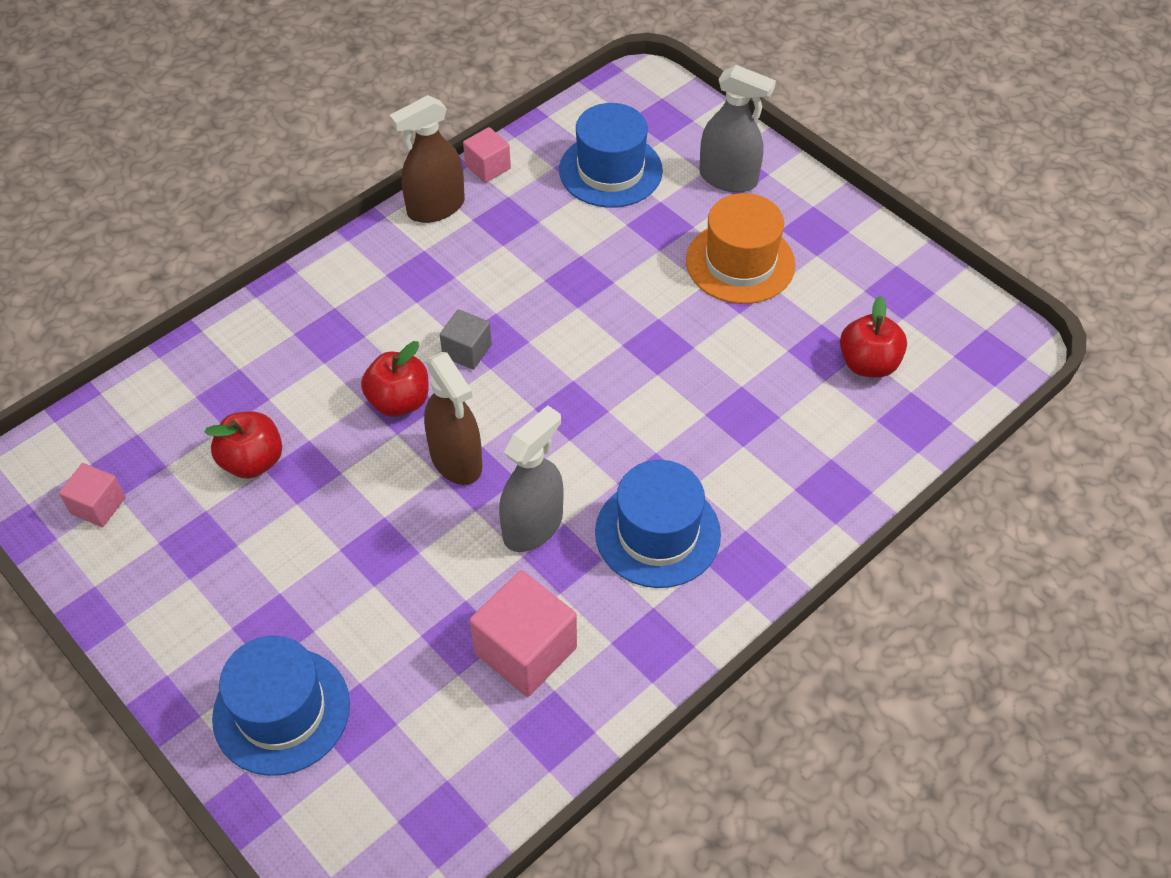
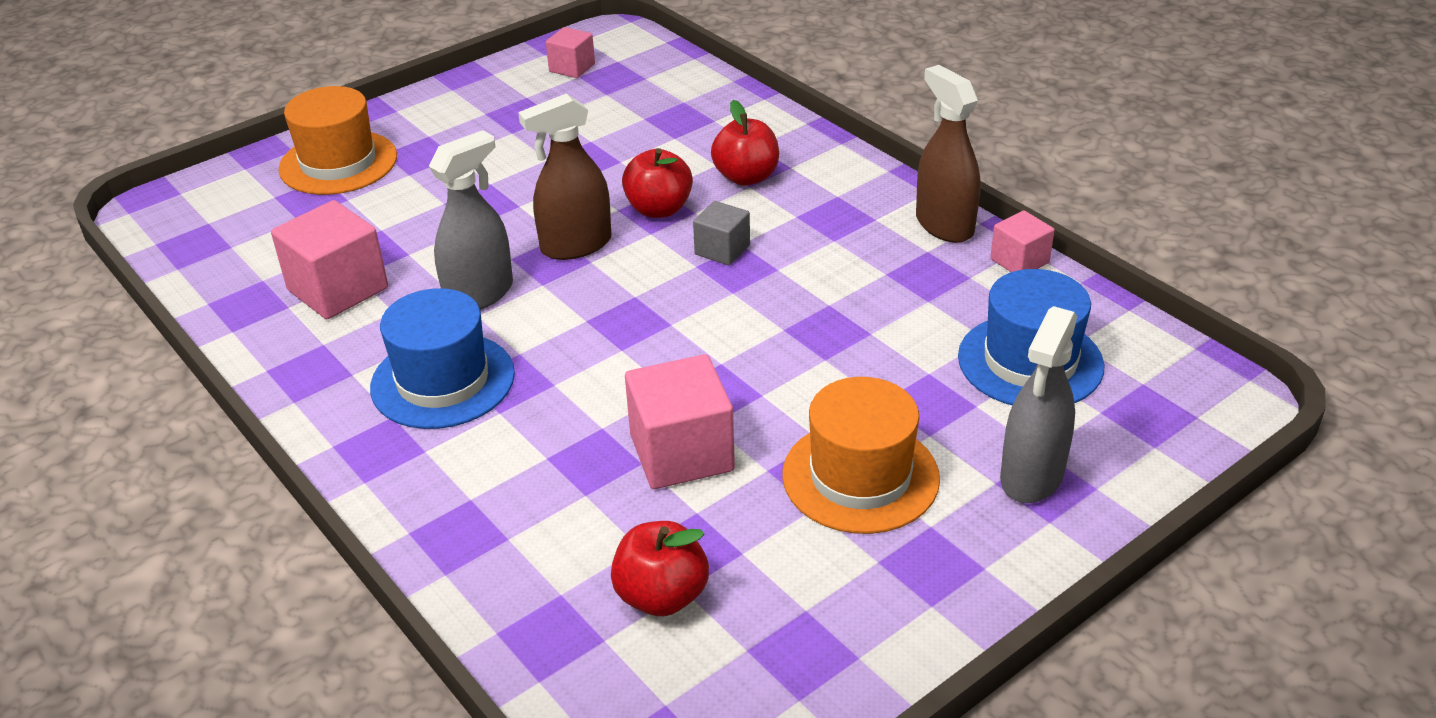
camera: 95 degrees right, 15 degrees down
(252, 461) = (601, 134): red apple -> red apple (746, 177)
(281, 711) = (338, 163): blue hat -> orange hat
(533, 526) = (479, 294): grey spray bottle -> grey spray bottle turned 90 degrees counterclockwise
(728, 362) = (681, 453): none -> pink cube

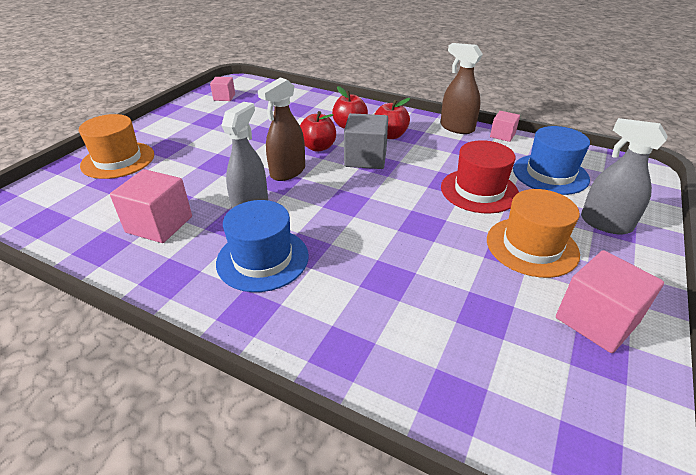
camera: 25 degrees left, 0 degrees up
(661, 596) = (495, 347): red apple -> red apple (390, 135)
(681, 453) = (432, 260): pink cube -> pink cube (596, 320)
(722, 250) = (365, 158): grey cube -> grey cube, size x1.75
(865, 359) = (479, 190): none -> red hat
(1032, 476) = (605, 223): grey spray bottle -> grey spray bottle turned 120 degrees clockwise

